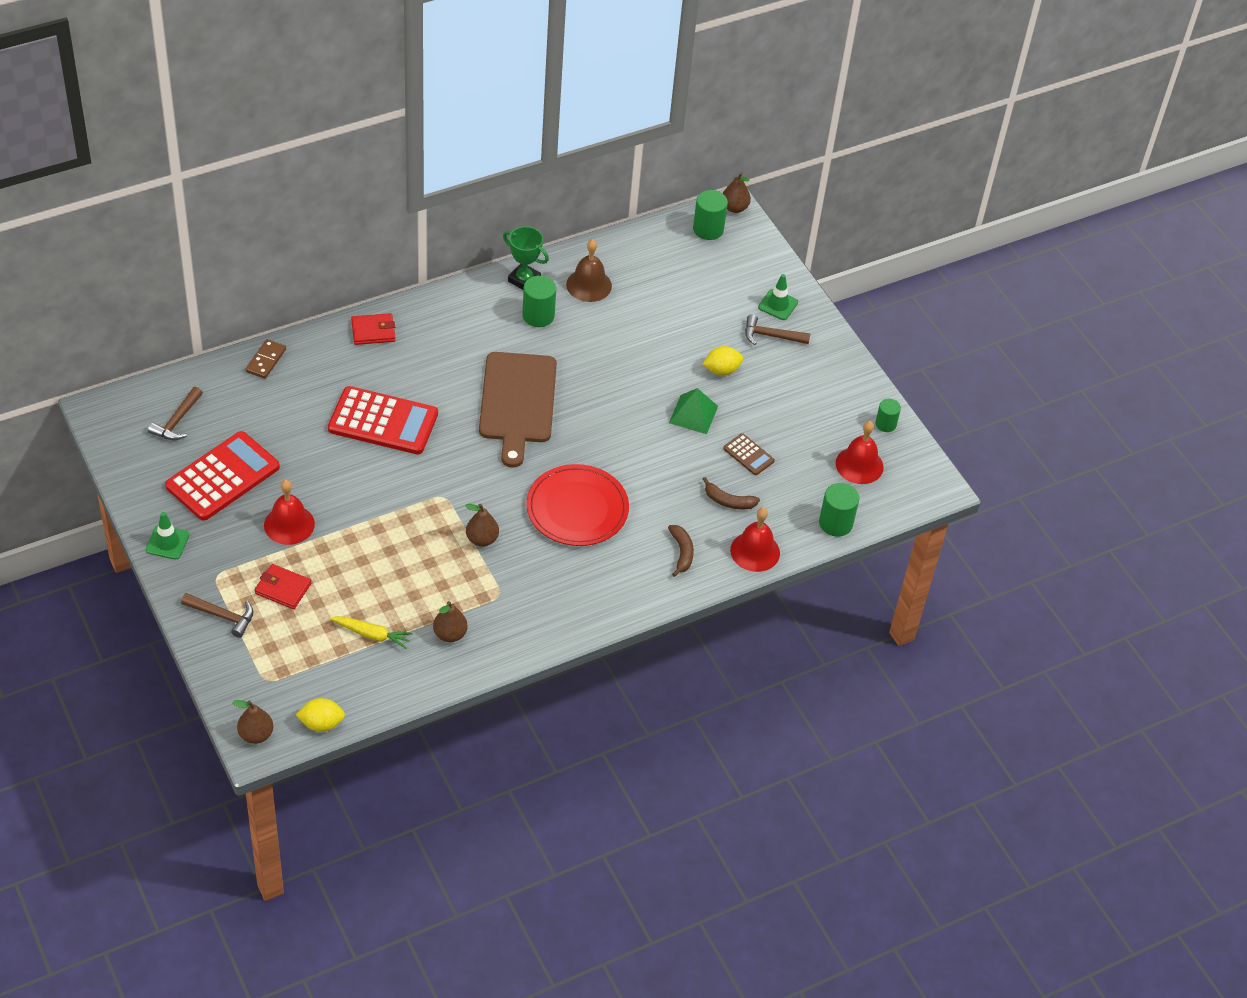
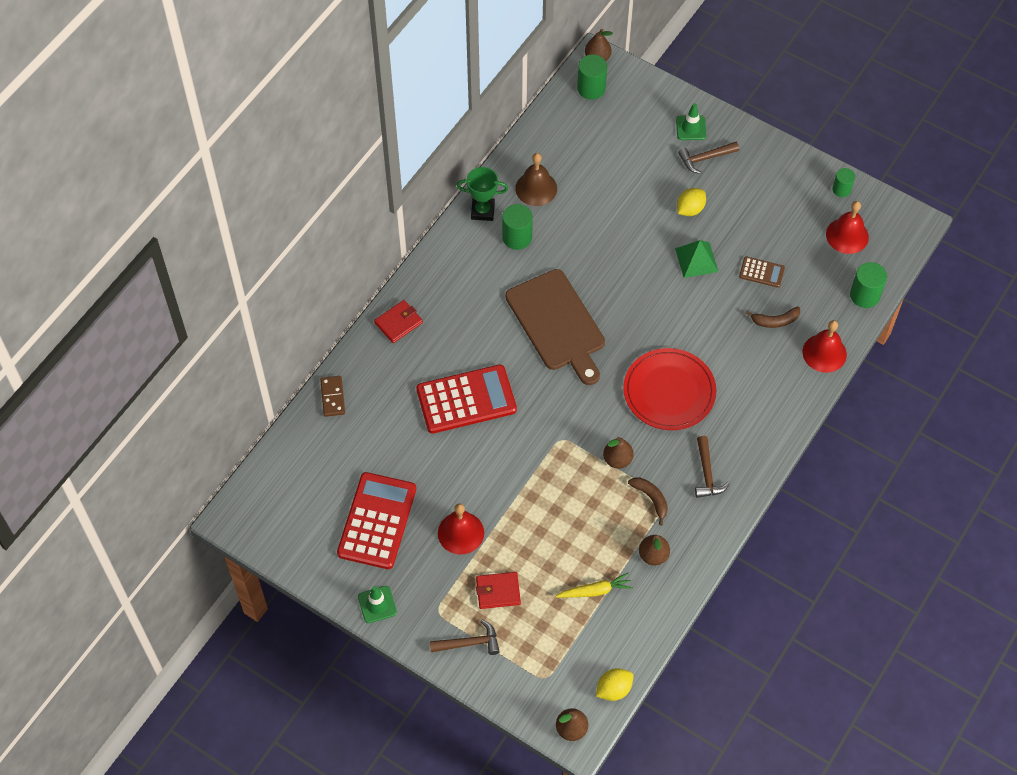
camera: 25 degrees left, 10 degrees up
(177, 421) = (302, 492): brown hammer -> brown hammer (707, 473)
(682, 552) = (772, 385): brown banana -> brown banana (651, 499)

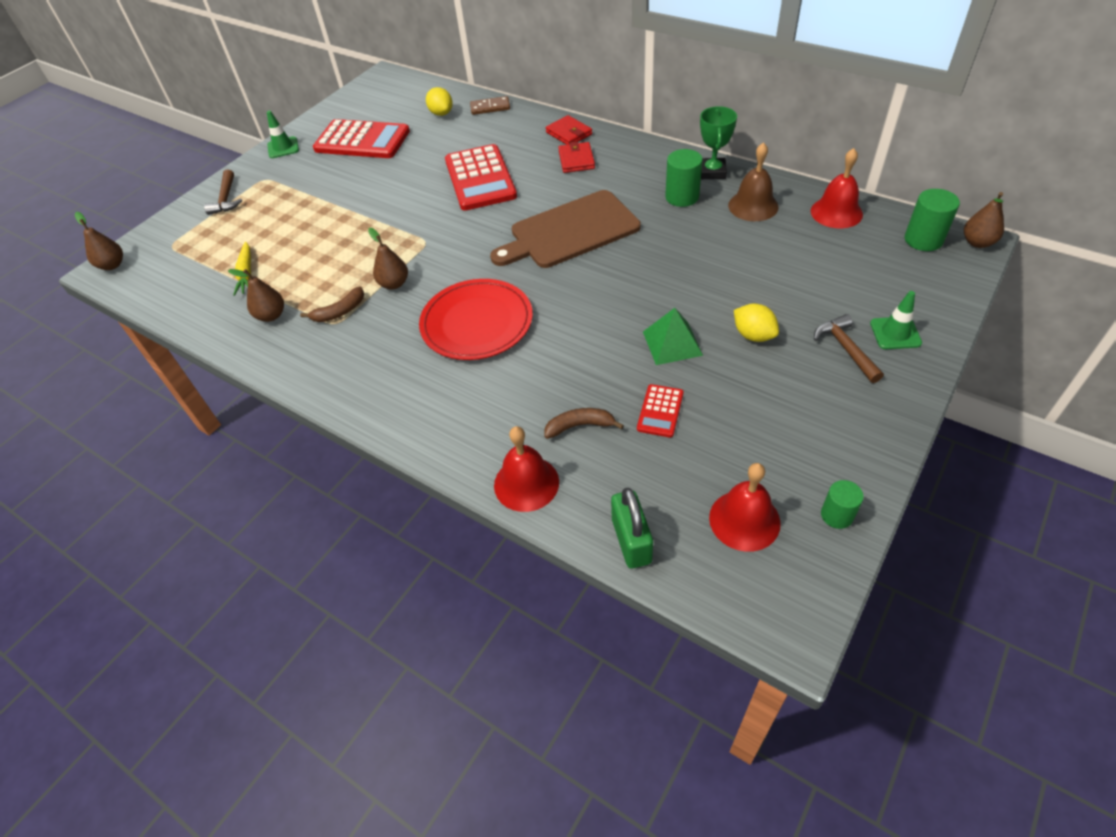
camera: 95 degrees right, 10 degrees down
(461, 533) = (337, 186): red bell -> red bell (836, 212)
(498, 591) = (270, 212): red wallet -> red wallet (576, 160)
(614, 689) = (136, 291): yellow lemon -> yellow lemon (441, 113)
(707, 473) = (361, 358): brown hammer -> none
(761, 272) = (660, 411): brown calculator -> red calculator
(775, 321) = (580, 426): brown banana -> brown banana turned 90 degrees clockwise
(865, 295) = (631, 541): green cylinder -> green padlock

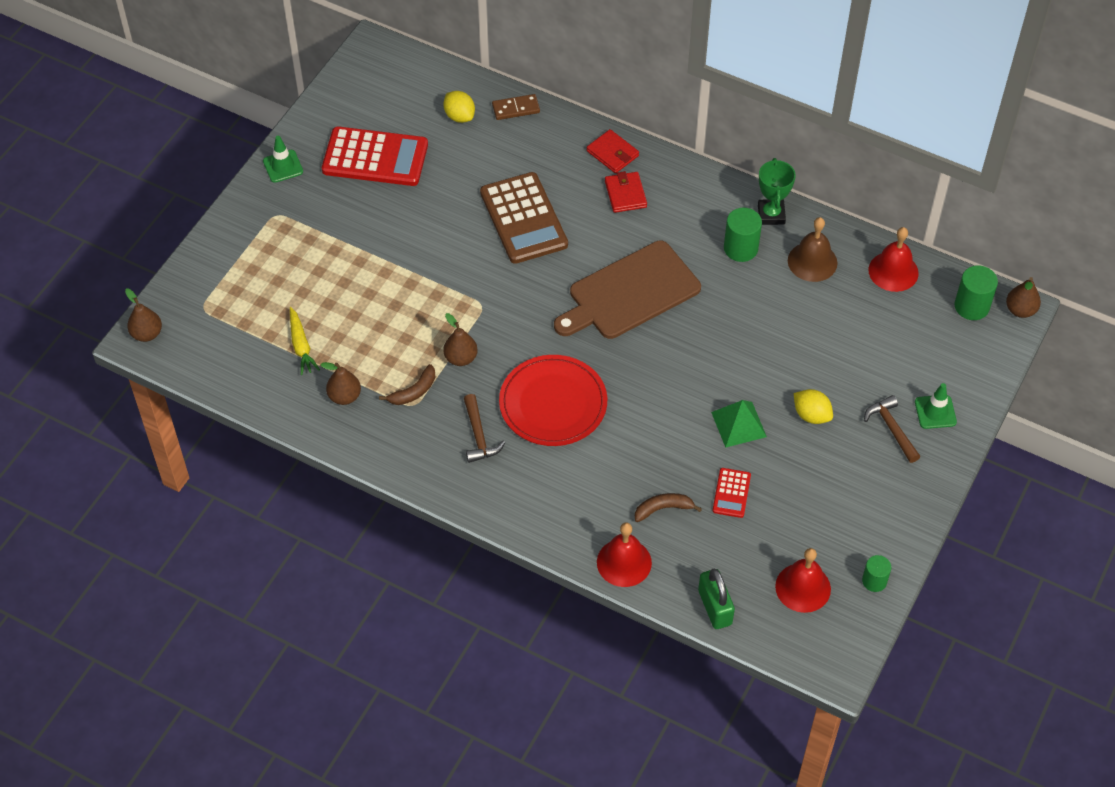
camera: 10 degrees left, 5 degrees up
(226, 199) = (241, 243): brown hammer -> brown hammer (479, 435)
(480, 178) = (523, 219): red calculator -> brown calculator

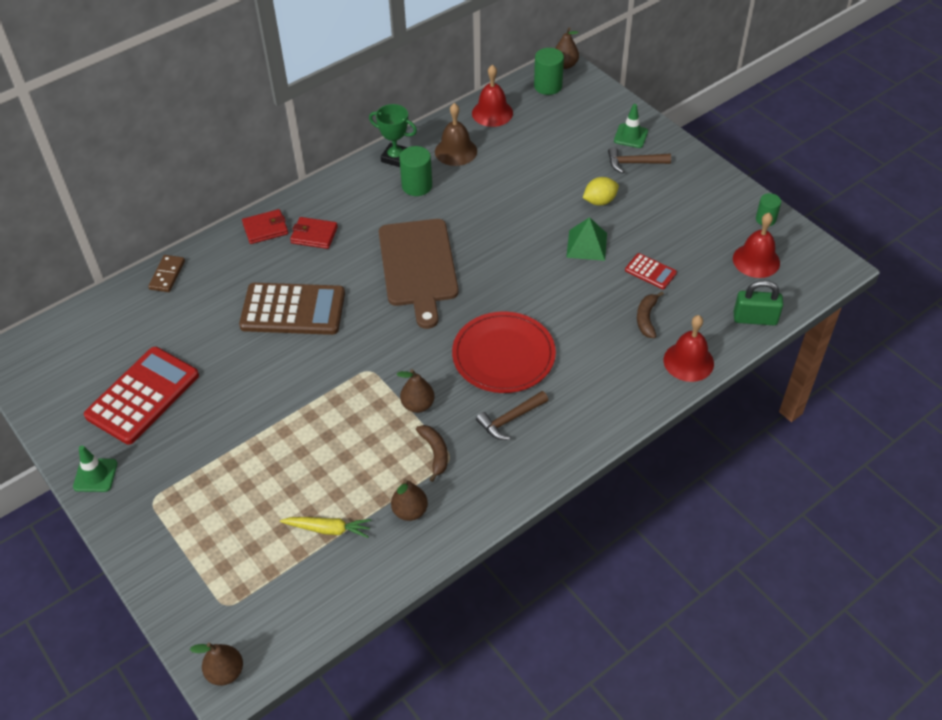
camera: 65 degrees left, 5 degrees down
(459, 116) = (144, 317): yellow lemon -> none
(479, 435) = (510, 419): brown hammer -> brown hammer turned 135 degrees clockwise

